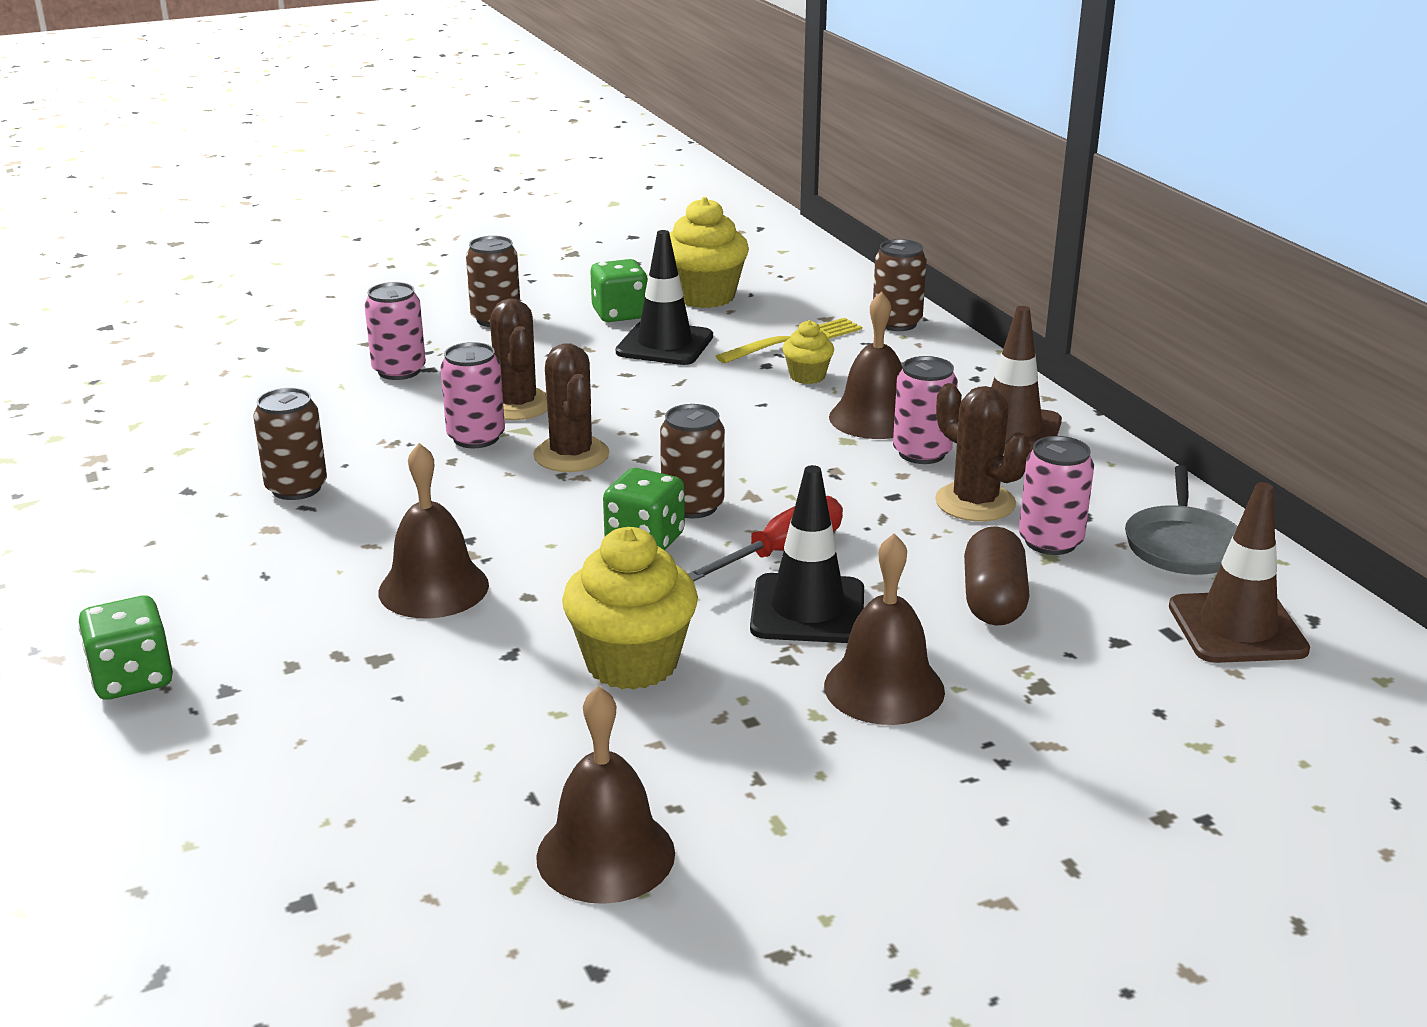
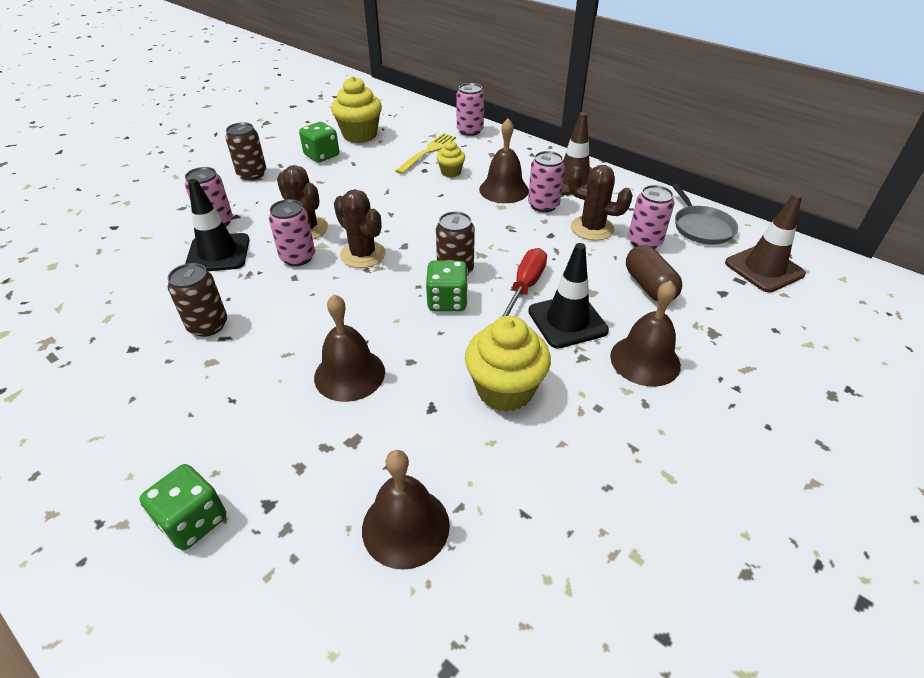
camera: 25 degrees left, 15 degrees up
(605, 854) = (599, 541): brown bell -> brown bell (405, 526)
(664, 344) = (361, 169): black traffic cone -> black traffic cone (218, 253)
(897, 323) = (470, 131): brown can -> pink can

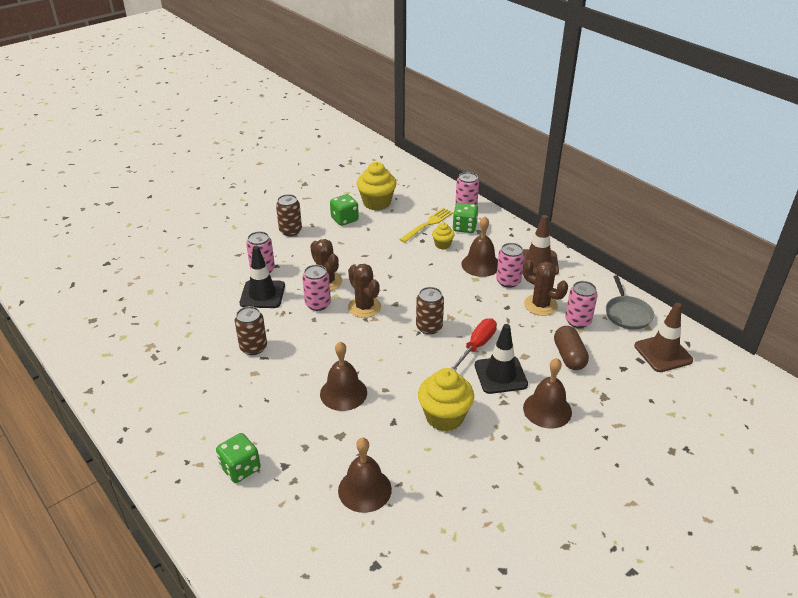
camera: 10 degrees right, 5 degrees down
(447, 301) = (418, 350): green dice -> green dice (464, 227)

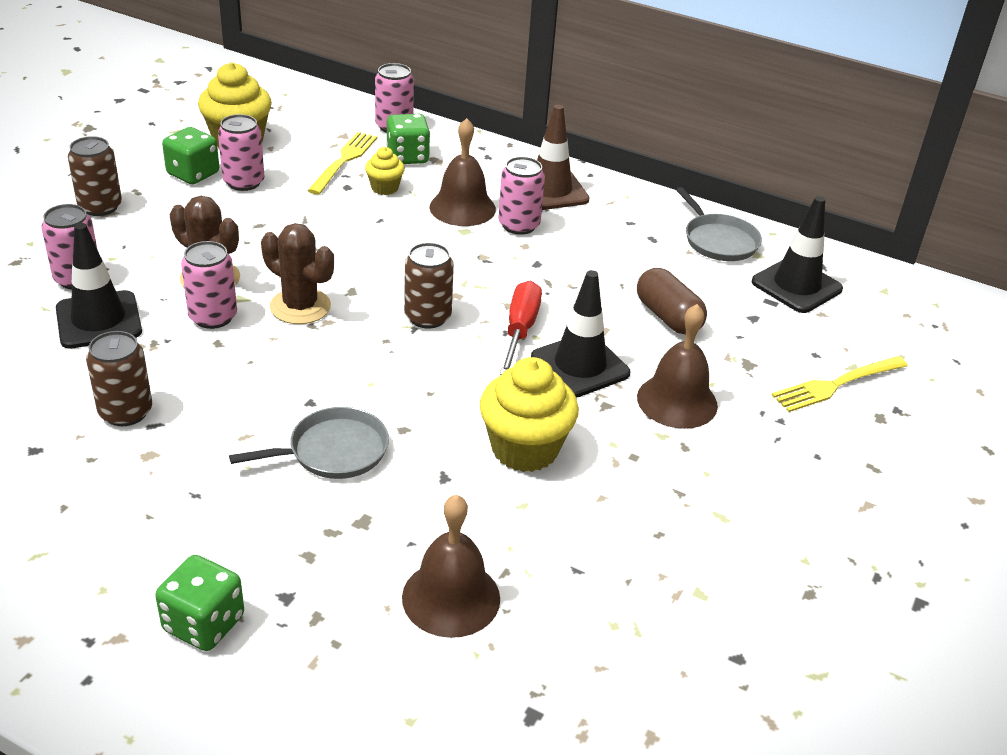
camera: 25 degrees left, 0 degrees up
(343, 393) = (333, 451): brown bell -> grey pan
(540, 305) = (586, 251): brown cactus -> none
(578, 321) = (654, 264): pink can -> pink can (244, 182)
(654, 423) = (836, 385): none -> yellow fork
(663, 353) = (796, 286): brown traffic cone -> black traffic cone

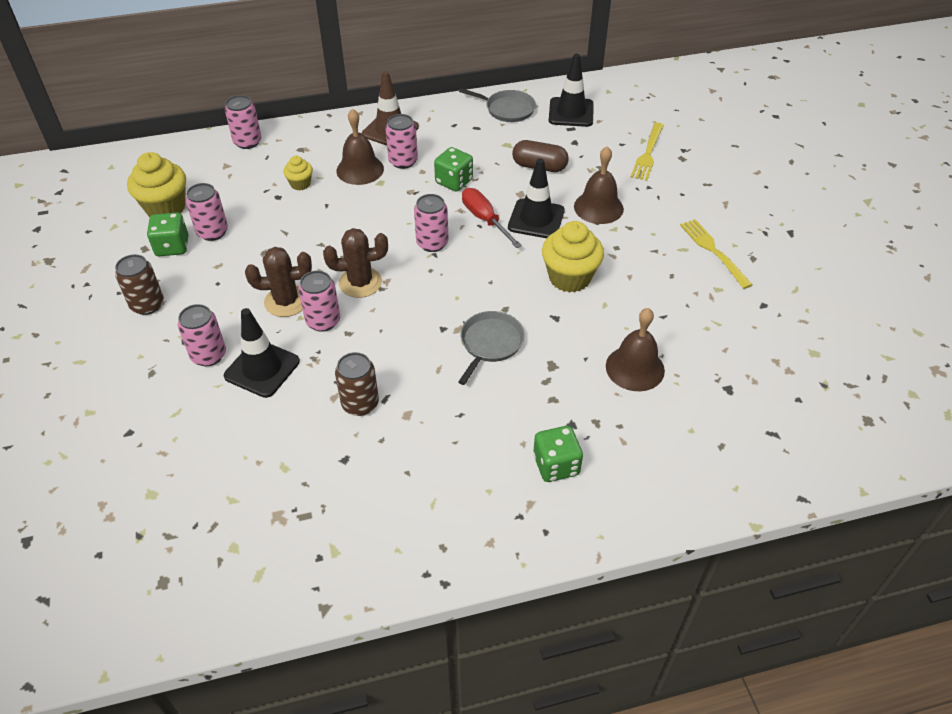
camera: 40 degrees left, 10 degrees up
(344, 161) = (251, 182): yellow fork -> yellow fork (713, 251)
(407, 157) = (284, 157): green dice -> green dice (454, 181)
(427, 317) = (432, 243): brown can -> pink can

